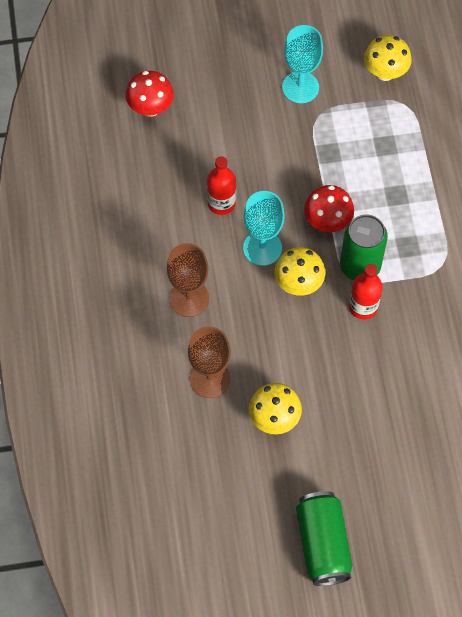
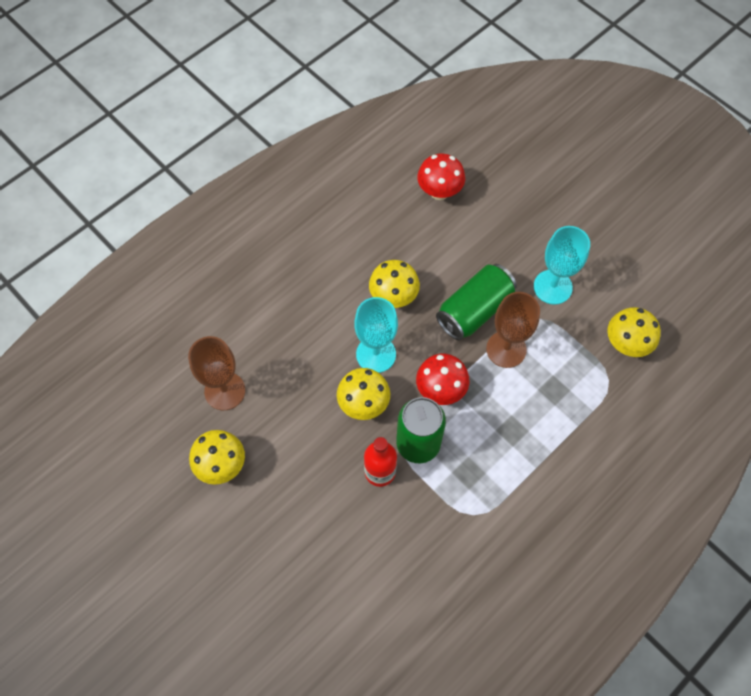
camera: 55 degrees right, 0 degrees up
(189, 298) = (287, 328): brown goblet -> brown goblet (506, 349)
(221, 203) = (393, 297): red bottle -> yellow mushroom
(323, 544) = (127, 582): green can -> green can (474, 310)

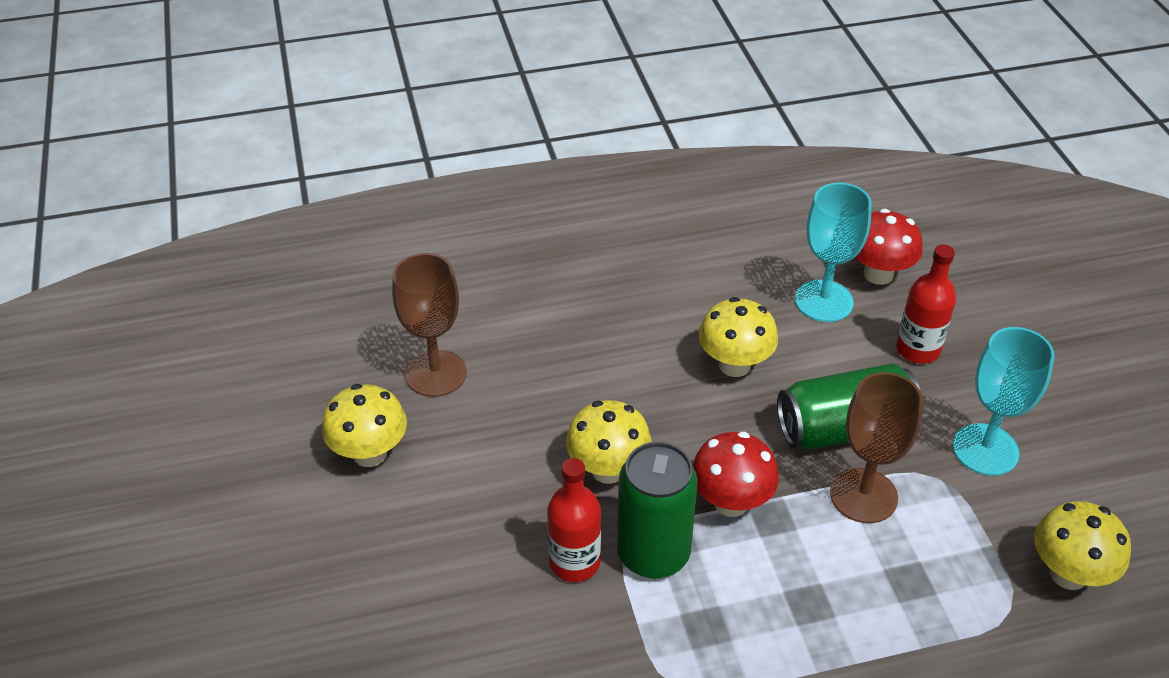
camera: 30 degrees right, 20 degrees down
(376, 354) = (665, 419): turquoise goblet -> turquoise goblet (824, 301)
(487, 236) = (918, 349): none -> red bottle

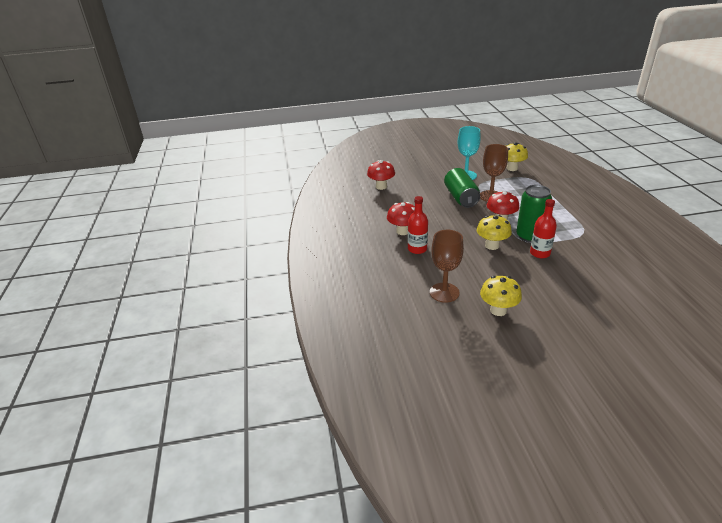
camera: 85 degrees left, 10 degrees down
(665, 313) = (402, 231): none -> red mushroom
(734, 365) = (431, 217): yellow mushroom -> none
(824, 301) = (396, 197): turquoise goblet -> none
(918, 349) = (421, 182): red bottle -> red bottle (417, 249)

